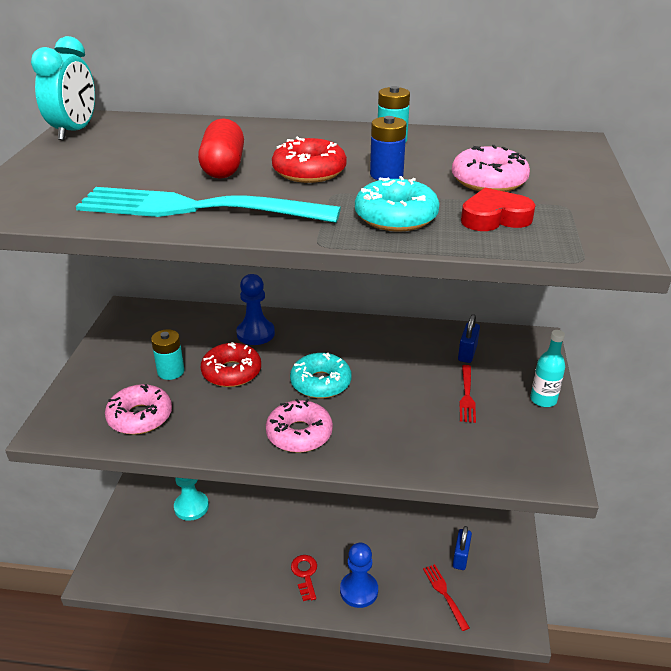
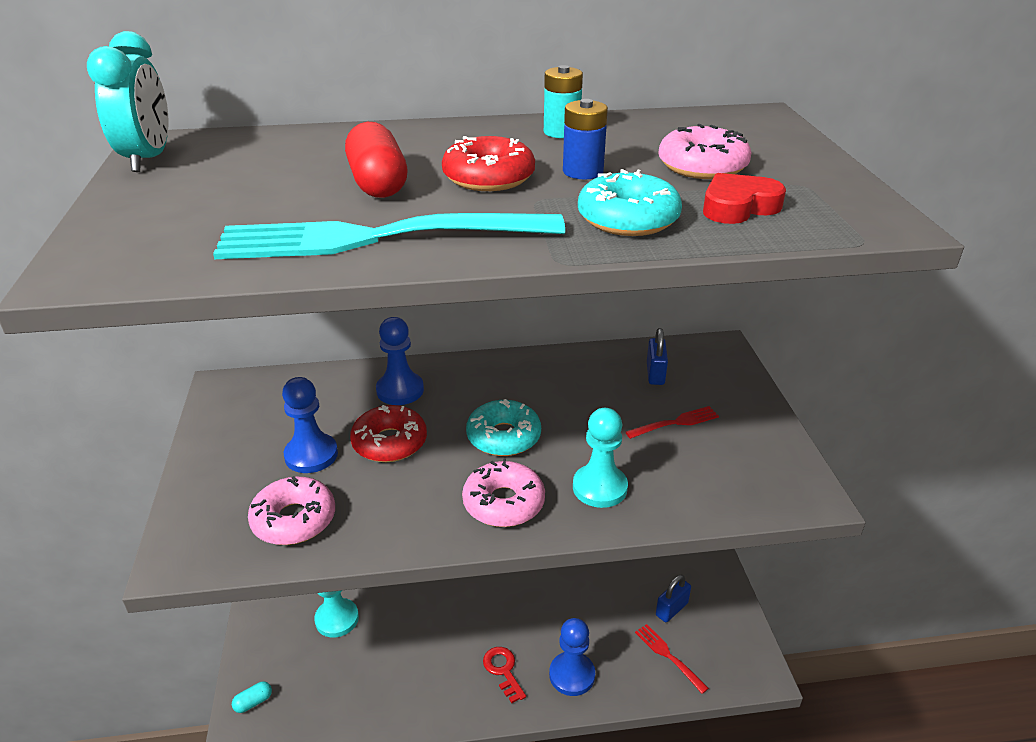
camera: 15 degrees left, 0 degrees up
(112, 554) = (253, 702): none -> turquoise capsule
(171, 371) = (311, 455): turquoise battery -> blue pawn
(380, 436) = (599, 488): none -> turquoise pawn
(461, 557) = (671, 609): blue padlock -> blue padlock turned 45 degrees clockwise
(467, 396) = (675, 423): red fork -> red fork turned 105 degrees counterclockwise
(543, 400) = (758, 413): turquoise bottle -> none

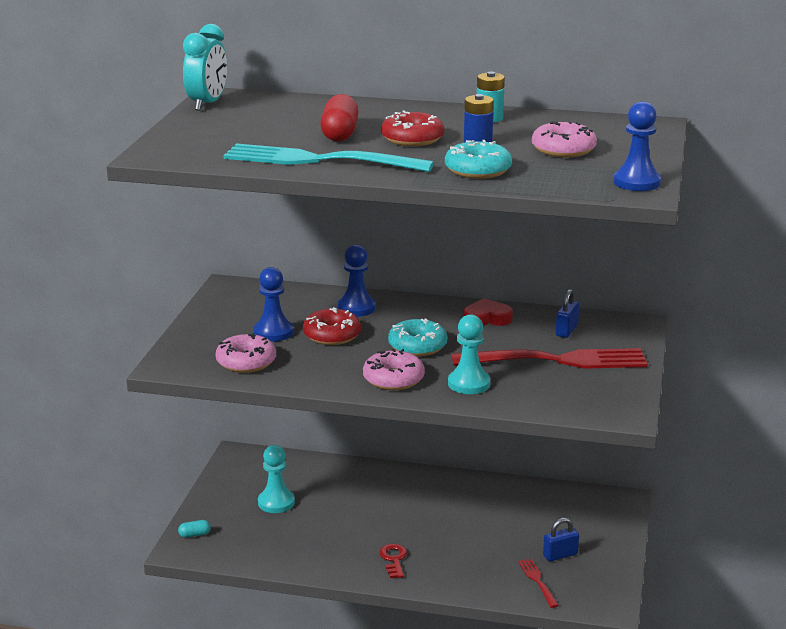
camera: 20 degrees right, 10 degrees down
(572, 675) = (448, 574): blue pawn -> blue pawn (636, 182)
(675, 423) = (557, 360): red fork -> red fork, size x2.34
(738, 207) = (557, 173): red heart -> red heart (487, 318)

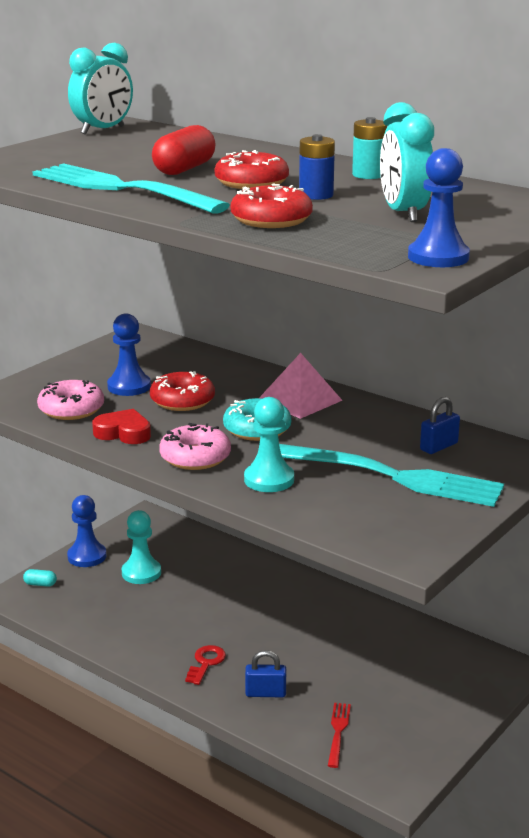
camera: 25 degrees right, 0 degrees up
(356, 308) = (236, 379): blue pawn -> blue pawn (87, 556)
(425, 315) = (299, 400): none -> pink pyramid
(478, 170) = (271, 220): turquoise donut -> red donut
(487, 318) = (362, 416): red heart -> red heart (123, 433)
(557, 360) = (394, 477): red fork -> turquoise fork
(560, 555) = (387, 710): blue padlock -> blue padlock (265, 693)
(563, 149) = (403, 213): pink donut -> turquoise clock

